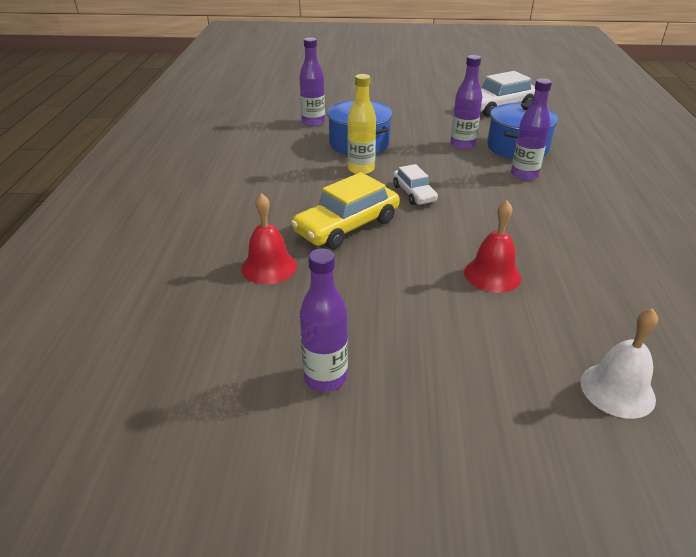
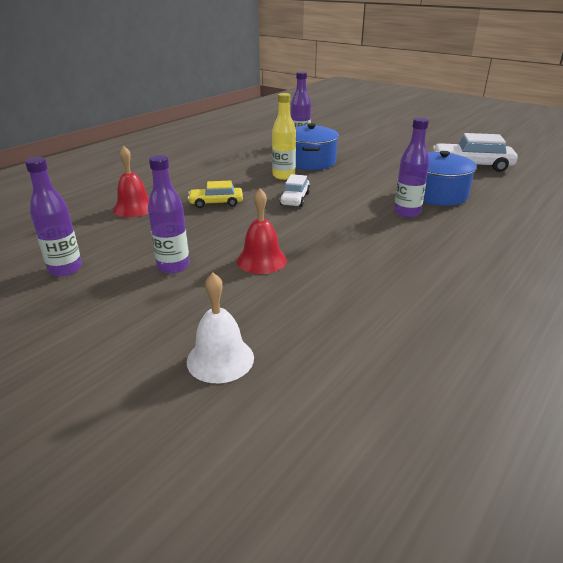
camera: 35 degrees right, 5 degrees down
(347, 226) = (216, 203): yellow car -> yellow car, size x0.59
(462, 145) = (389, 181): purple bottle -> purple bottle (173, 266)

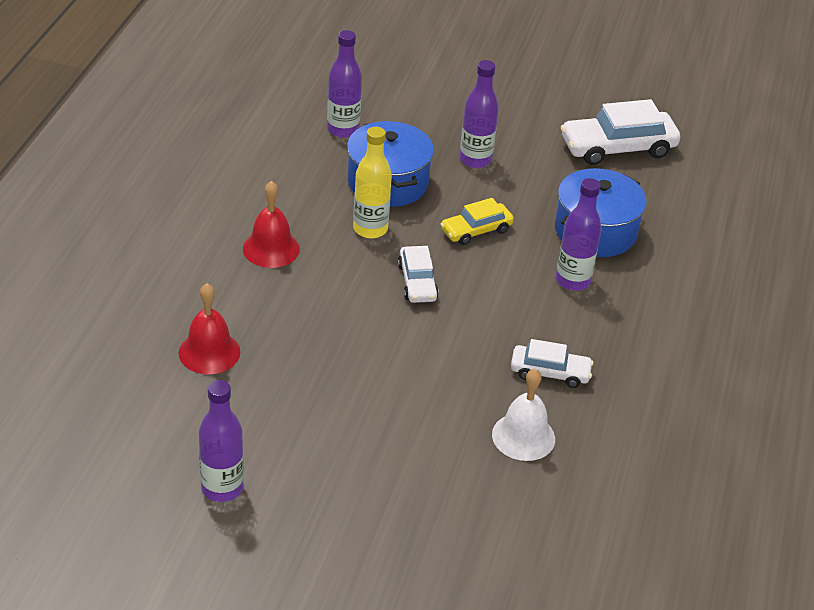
camera: 25 degrees left, 10 degrees up
(173, 266) = (349, 450): purple bottle -> purple bottle (475, 160)
(216, 203) = (315, 315): yellow car -> yellow car (476, 230)
(220, 359) = (489, 562): white bell -> white bell (523, 436)
(261, 260) = (445, 414): red bell -> red bell (271, 248)
(360, 252) = (550, 372): none -> white car

